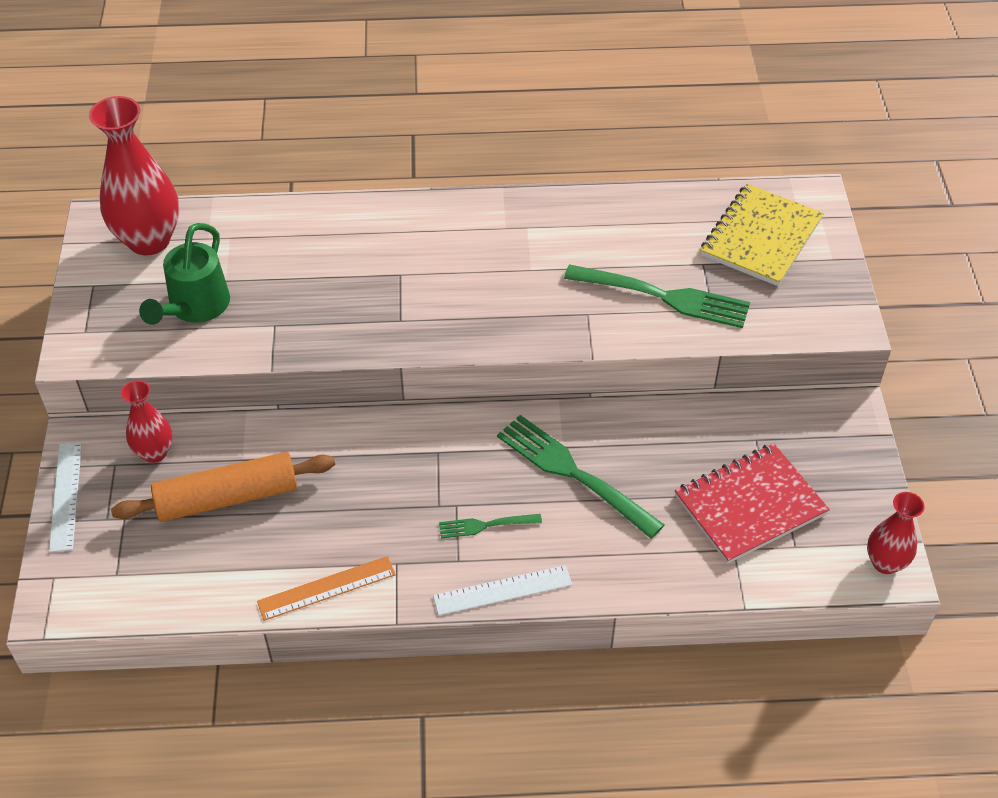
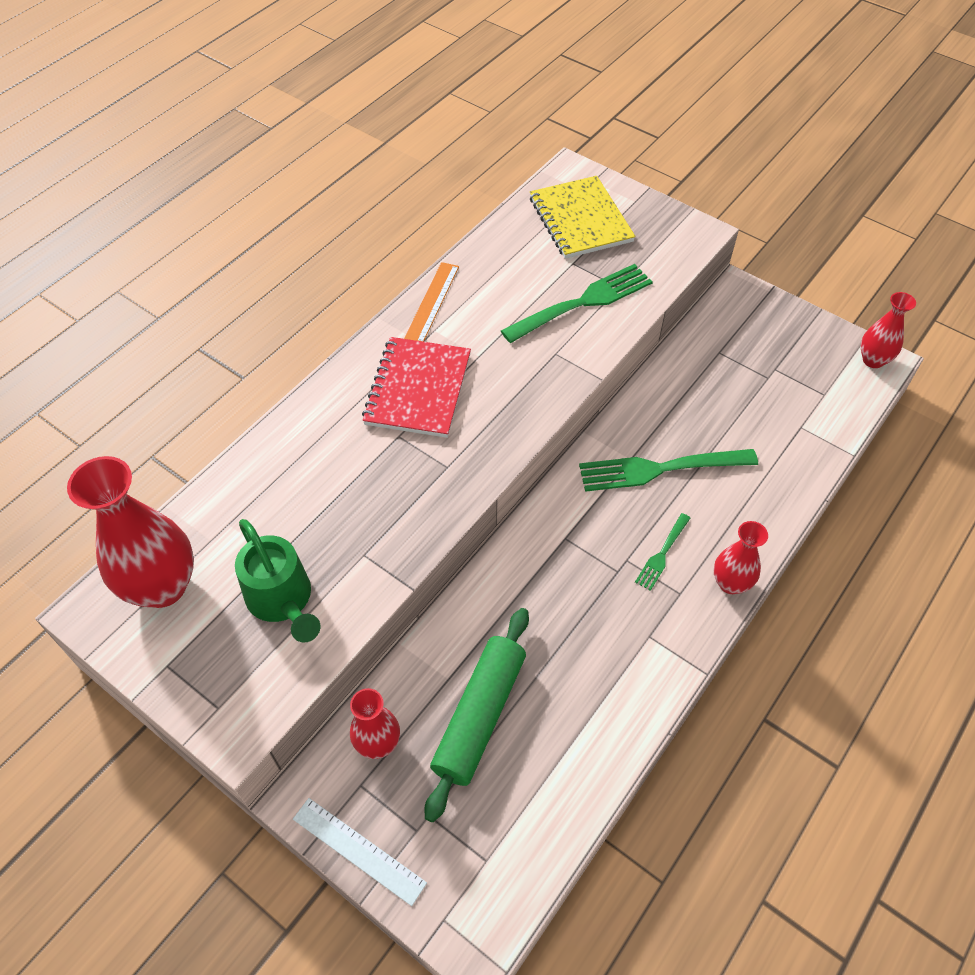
camera: 50 degrees left, 5 degrees up
(227, 497) = (479, 716): orange rolling pin -> green rolling pin
(327, 588) = (635, 701): orange ruler -> orange ruler (432, 302)
(502, 590) = (730, 583): white ruler -> red vase
(750, 505) = (772, 393): red notebook -> red notebook (418, 389)

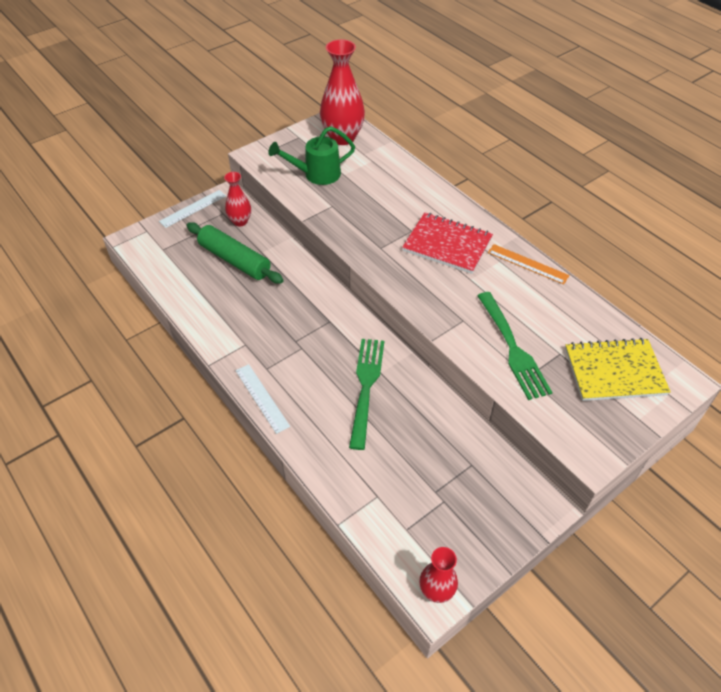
camera: 105 degrees right, 5 degrees down
(662, 553) = (298, 367): green fork -> none
(730, 583) = (261, 398): red vase -> white ruler

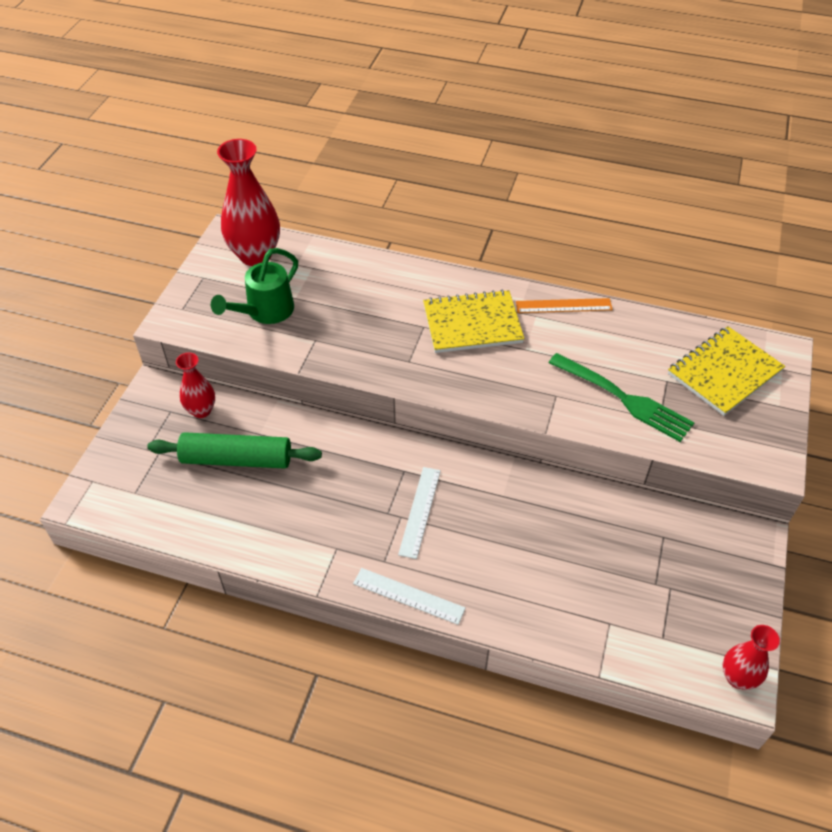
camera: 35 degrees left, 0 degrees up
(193, 208) = (128, 424): white ruler -> white ruler (420, 511)
(366, 387) = (503, 520): green fork -> none
(447, 244) = (472, 324): red notebook -> yellow notebook

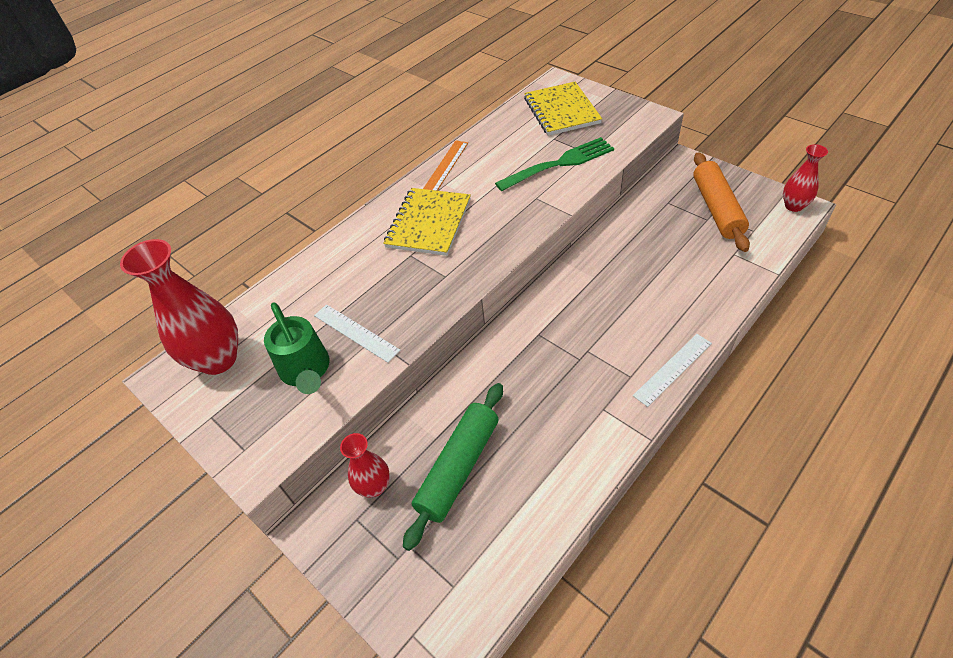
camera: 60 degrees left, 0 degrees up
(420, 511) = (588, 335): white ruler -> white ruler (356, 332)
(681, 590) = (716, 208): none -> orange rolling pin

